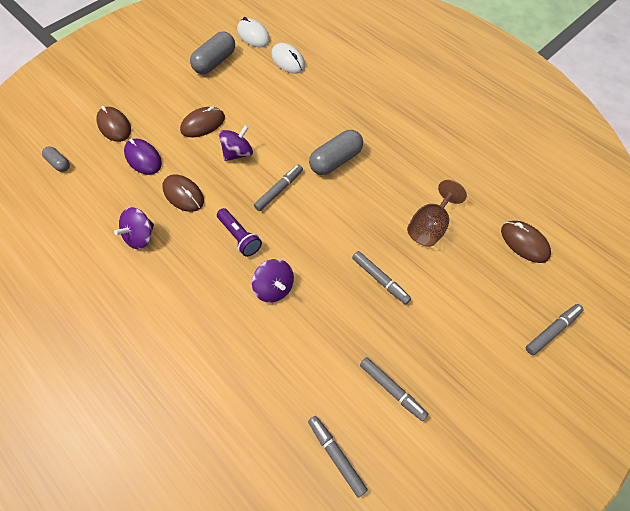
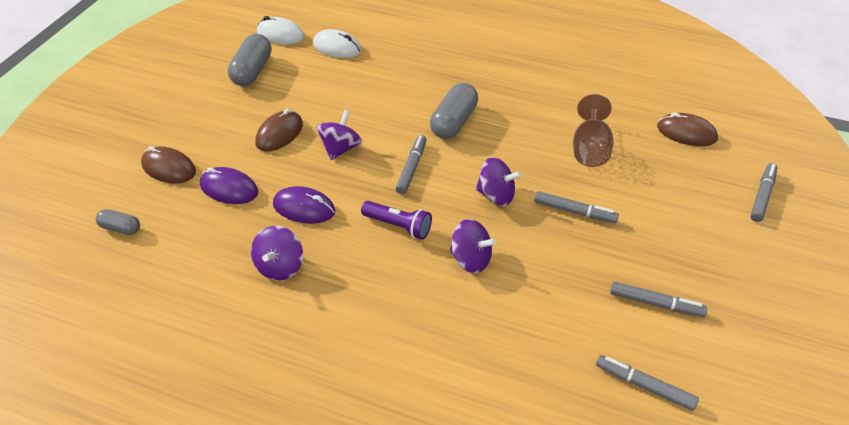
camera: 25 degrees left, 15 degrees down
(183, 194) = (304, 208): brown mouse -> purple mouse
(327, 239) = (496, 195): none -> purple spinning top

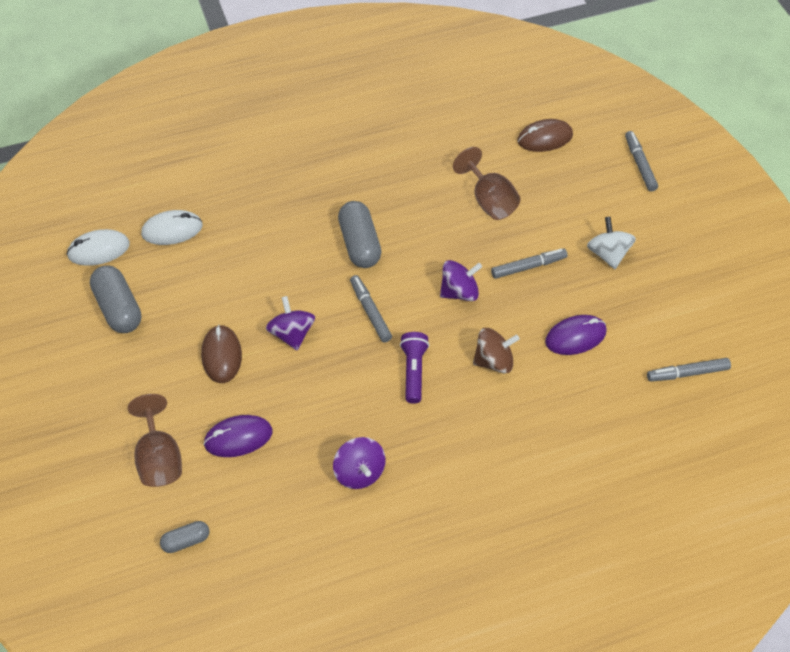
camera: 40 degrees left, 10 degrees up
(169, 168) = (159, 458): brown mouse -> brown goblet
(304, 208) = (322, 409): purple mouse -> purple mouse (575, 337)
(398, 226) = (413, 371): purple flashlight -> purple flashlight turned 75 degrees counterclockwise
(470, 259) = (494, 361): purple spinning top -> brown spinning top
(655, 304) = (644, 305): grey marker -> none
(660, 244) = (608, 254): none -> white spinning top

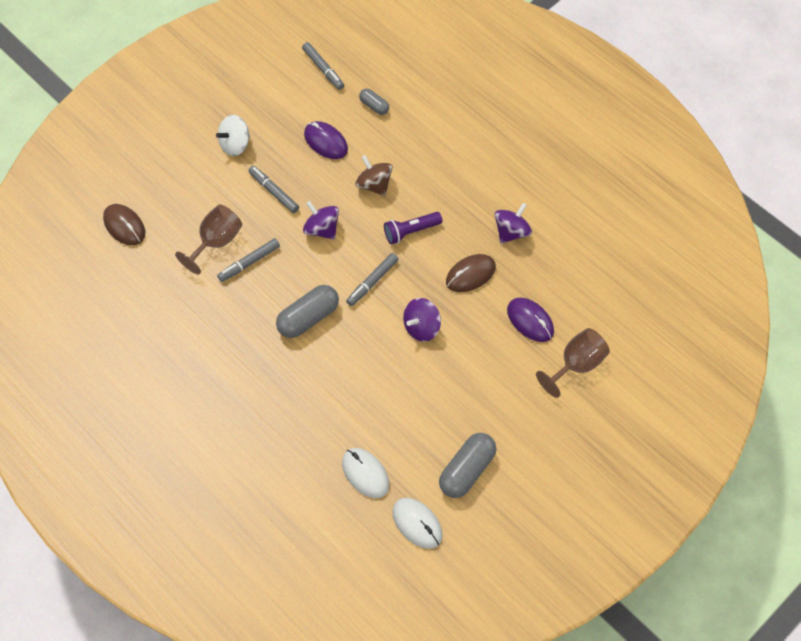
camera: 115 degrees left, 5 degrees up
(186, 541) = (625, 314): grey capsule -> grey capsule (374, 106)
(221, 355) = (468, 368): brown mouse -> brown mouse (470, 274)
(639, 164) = (127, 150): grey marker -> grey marker (249, 263)

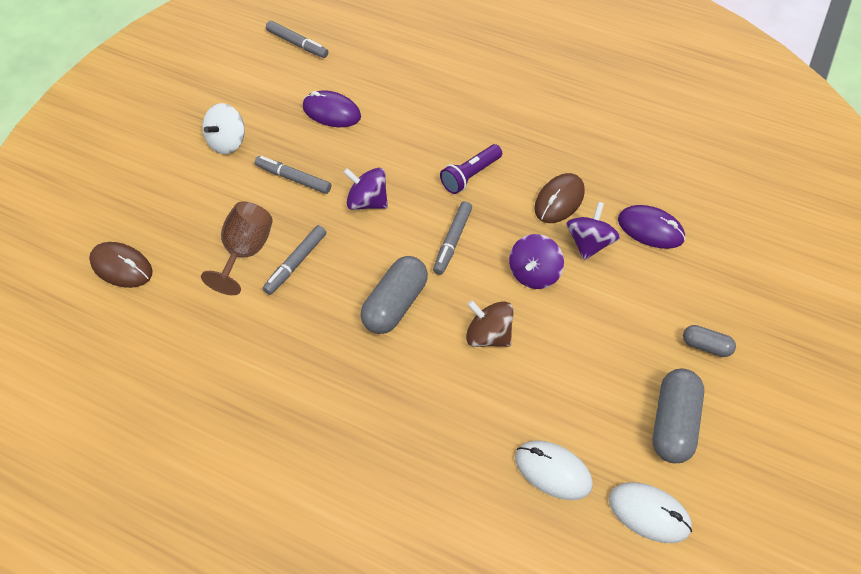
camera: 20 degrees left, 5 degrees down
(374, 106) = (369, 64): grey capsule -> grey capsule (706, 346)
(374, 185) = (406, 140): brown spinning top -> brown spinning top (488, 335)
(511, 232) = (580, 145): purple spinning top -> purple spinning top (589, 243)
(576, 365) = (727, 260): brown goblet -> none

